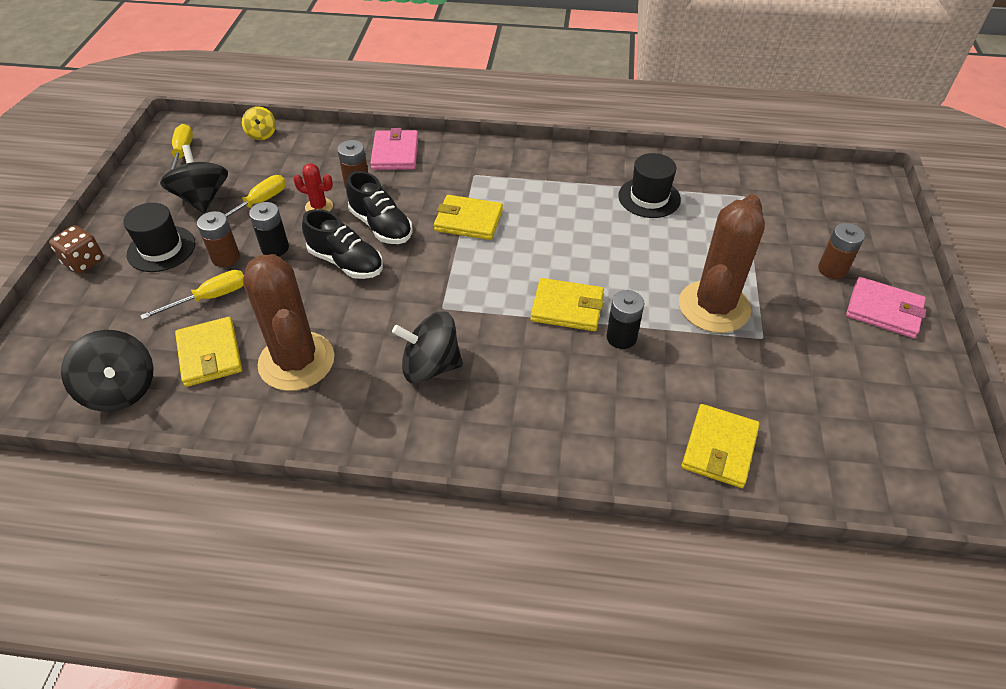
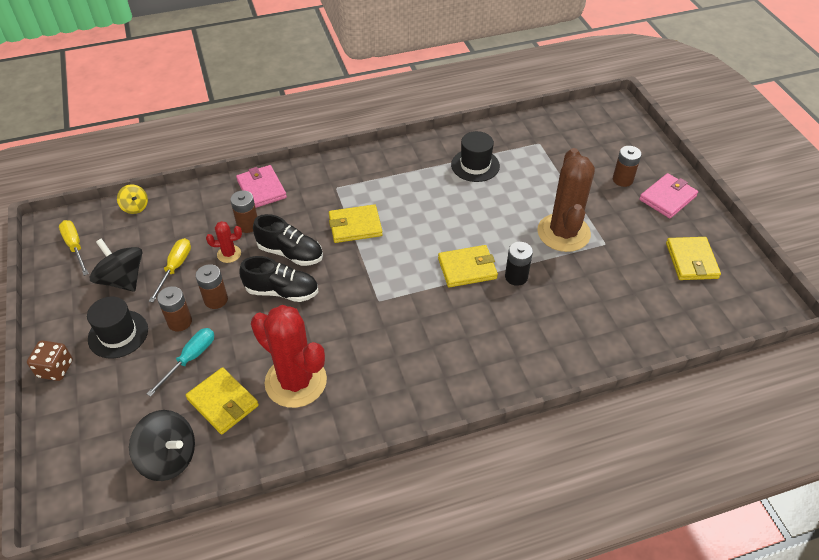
camera: 25 degrees left, 0 degrees up
(210, 298) = (190, 359): yellow screwdriver -> turquoise screwdriver
(275, 248) = (216, 300): black battery -> brown battery
(296, 361) = (296, 381): brown cactus -> red cactus
(430, 366) = (398, 347): black spinning top -> none
(719, 448) = (619, 329): yellow wallet -> yellow wallet (691, 261)
(883, 310) = (667, 198): pink wallet -> pink wallet turned 45 degrees counterclockwise

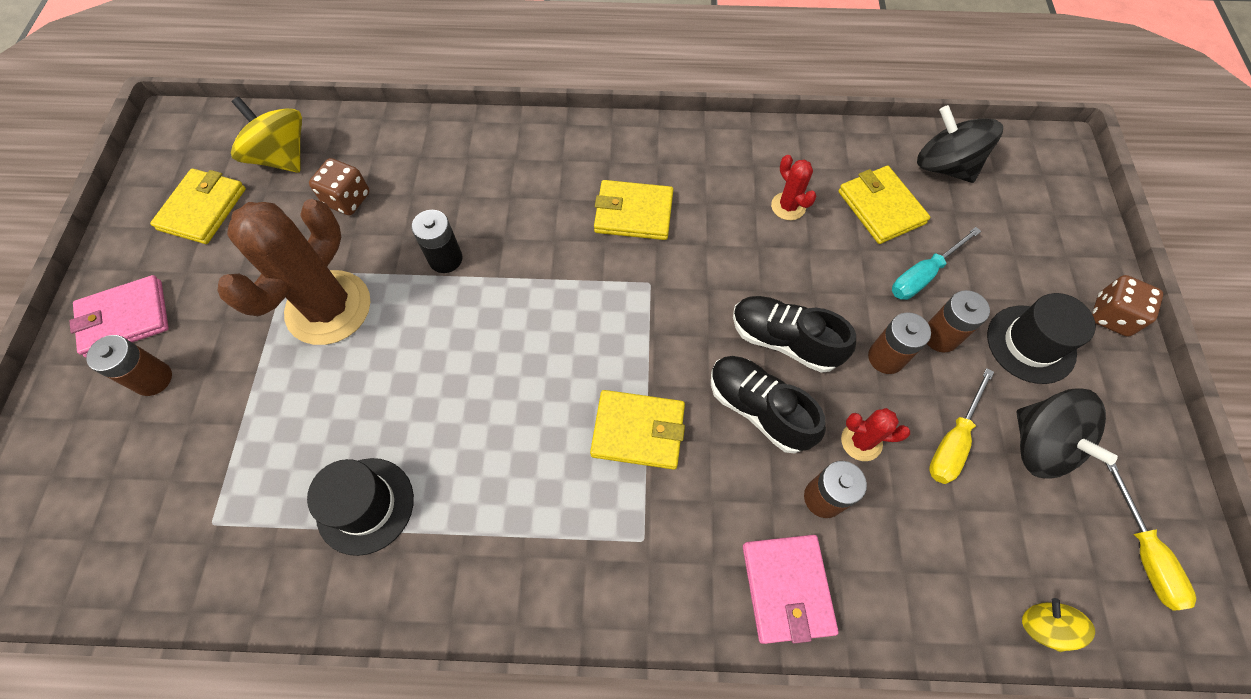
camera: 160 degrees left, 15 degrees up
(296, 381) = (788, 206): red cactus -> red cactus, size x0.44
(467, 268) = (504, 293): yellow wallet -> yellow wallet (633, 213)
(608, 293) = (347, 199): none -> brown dice
(678, 307) = (282, 157): none -> yellow spinning top

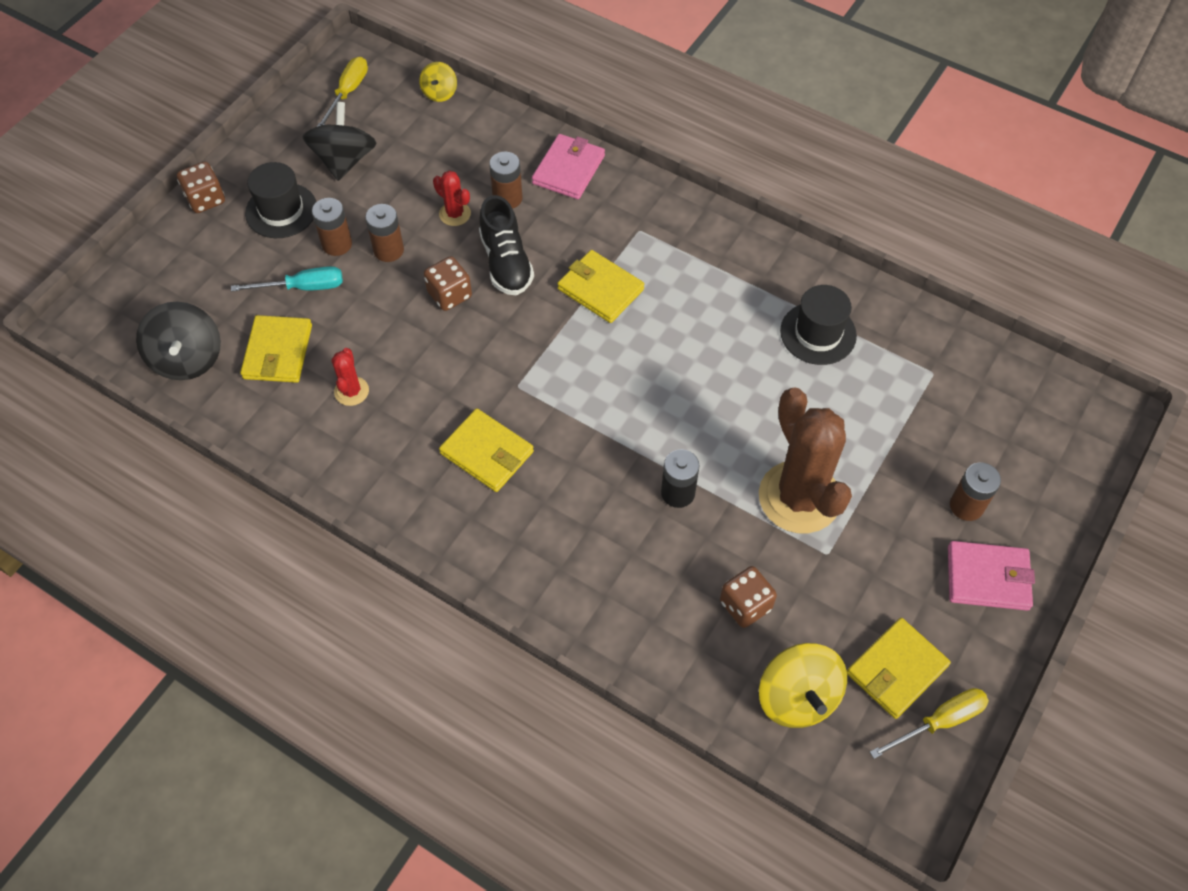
camera: 150 degrees left, 5 degrees down
(328, 308) = (799, 497): brown cactus -> brown cactus turned 75 degrees counterclockwise
(784, 340) = (449, 295): black shoe -> brown dice
(952, 441) = (396, 187): yellow screwdriver -> yellow screwdriver (939, 722)

